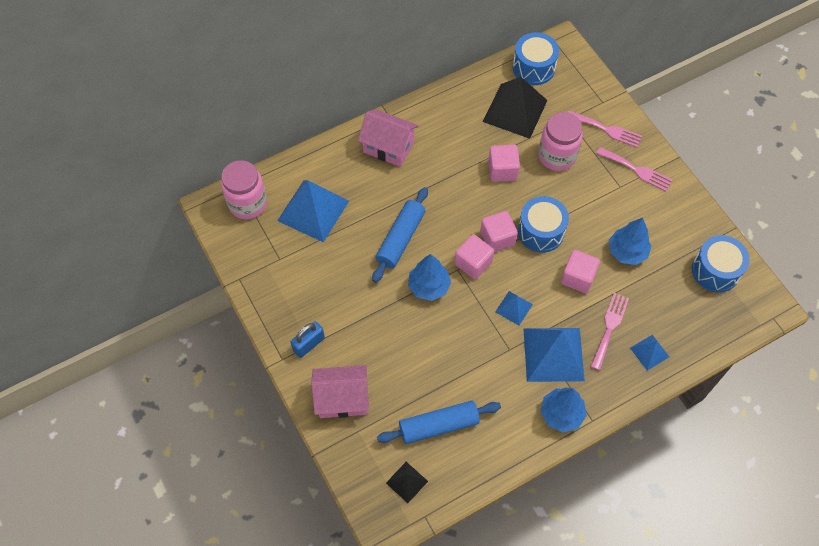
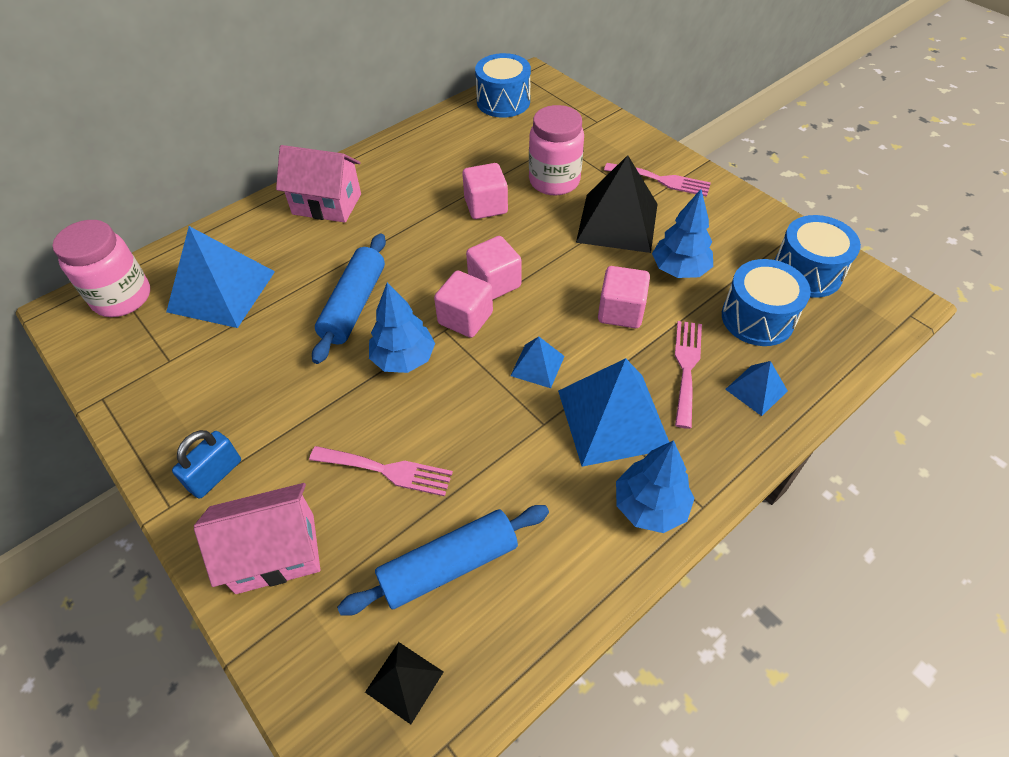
camera: 10 degrees left, 10 degrees down
(515, 110) = (489, 144): black pyramid -> black pyramid (617, 222)
(541, 231) = (554, 265): blue drum -> blue drum (757, 318)
(607, 129) = (610, 146): pink fork -> pink fork (387, 470)

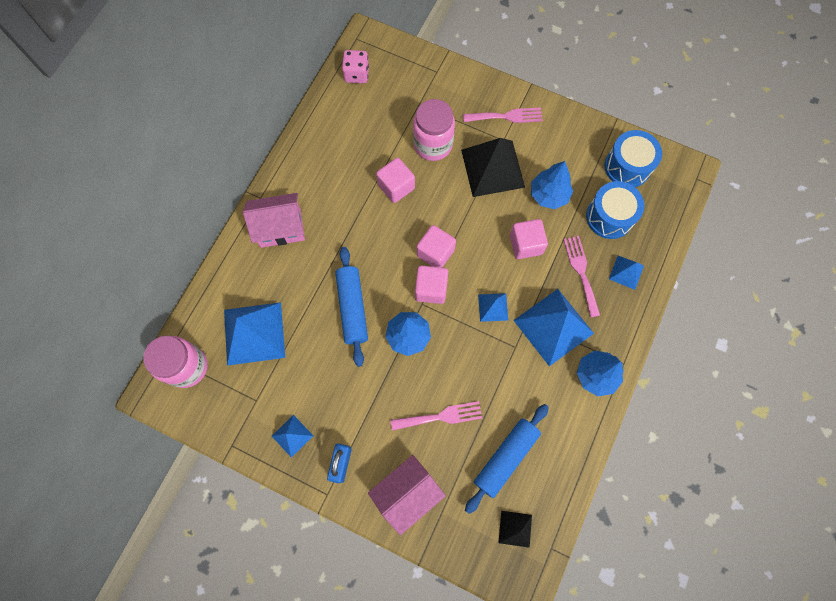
camera: 25 degrees left, 20 degrees up
(180, 416) = (292, 435): none -> blue pyramid
(503, 101) = (356, 74): blue drum -> pink dice

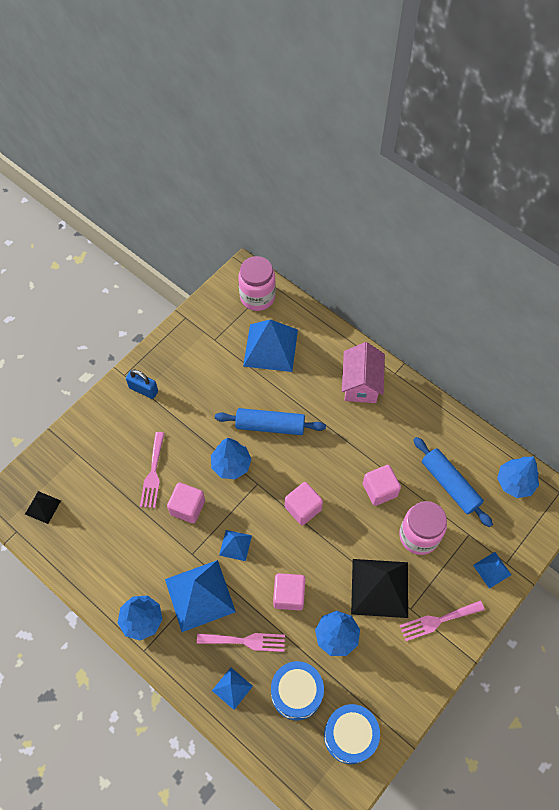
camera: 105 degrees right, 10 degrees down
(292, 435) = (178, 359): blue pyramid -> blue pyramid (492, 570)
(356, 74) = (515, 483): pink dice -> blue tree
(407, 493) = (102, 432): pink house -> none
(431, 289) = (268, 495): pink cube -> pink cube (187, 507)
(505, 458) = (100, 516): blue rolling pin -> blue rolling pin (450, 484)
(506, 116) = (438, 621): pink fork -> pink fork turned 60 degrees clockwise

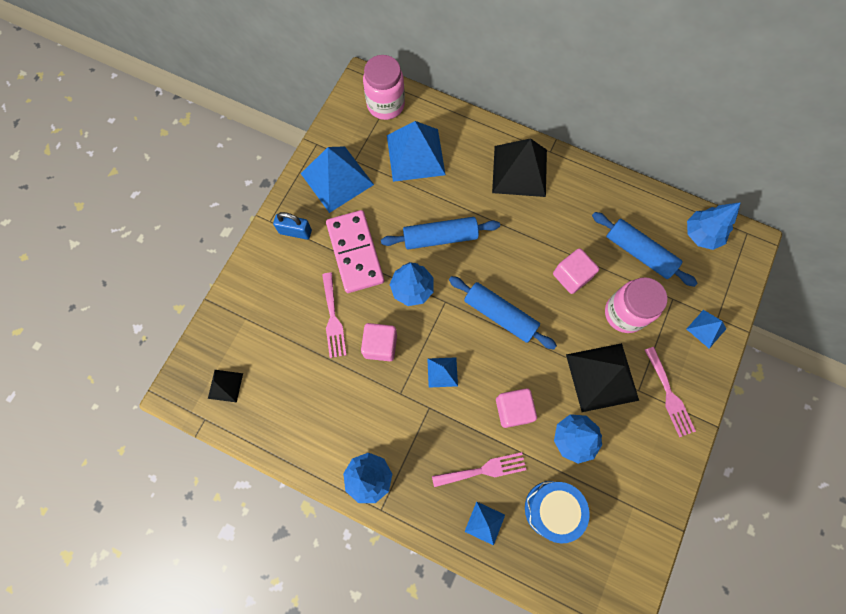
camera: 15 degrees left, 10 degrees up
(190, 421) = (355, 252): none -> pink domino
(200, 595) = (421, 434): blue pyramid -> blue pyramid (337, 179)
(303, 508) = (500, 315): pink cube -> blue rolling pin
(350, 735) = (618, 537): blue drum -> none
(361, 384) = (519, 171): pink house -> black pyramid
(438, 621) = (669, 395): pink fork -> pink fork turned 75 degrees counterclockwise

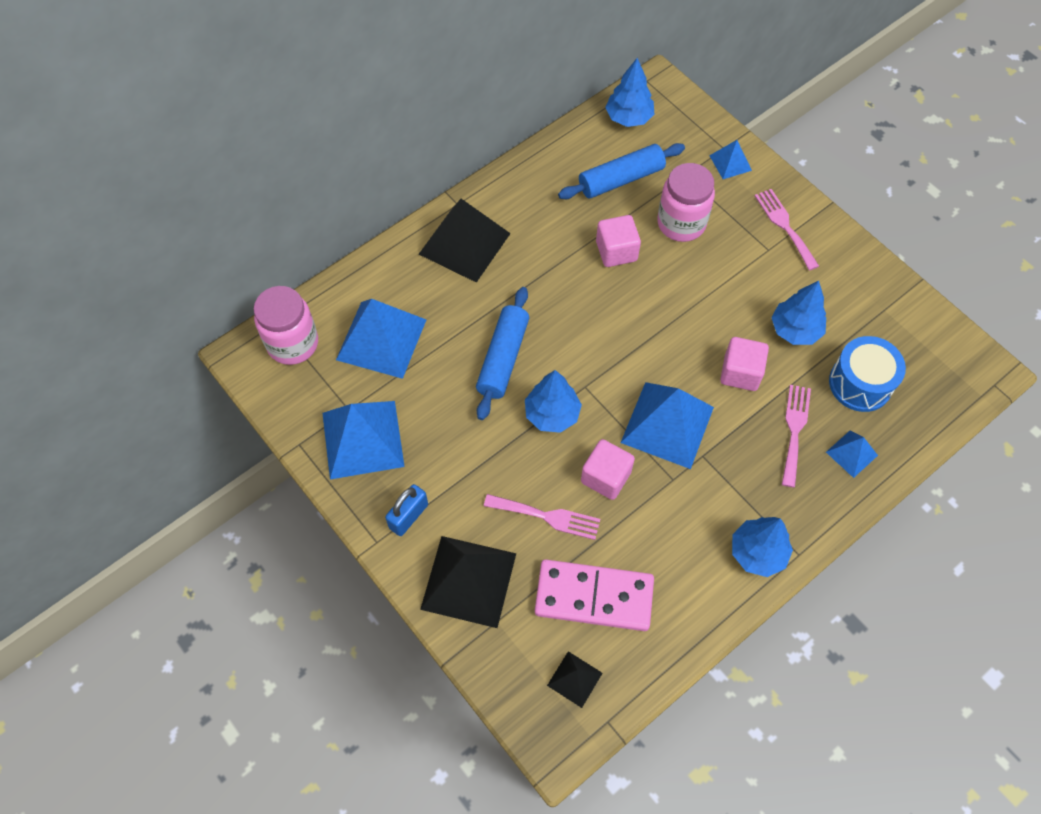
camera: 65 degrees left, 10 degrees down
(355, 252) = (474, 457): pink domino -> pink domino (594, 596)
(442, 372) = (667, 425): blue pyramid -> blue pyramid, size x2.02
(500, 315) = (627, 338): blue rolling pin -> none
(602, 377) = (740, 275): black pyramid -> black pyramid (469, 581)
(669, 395) = (784, 226): pink fork -> pink fork turned 120 degrees counterclockwise

